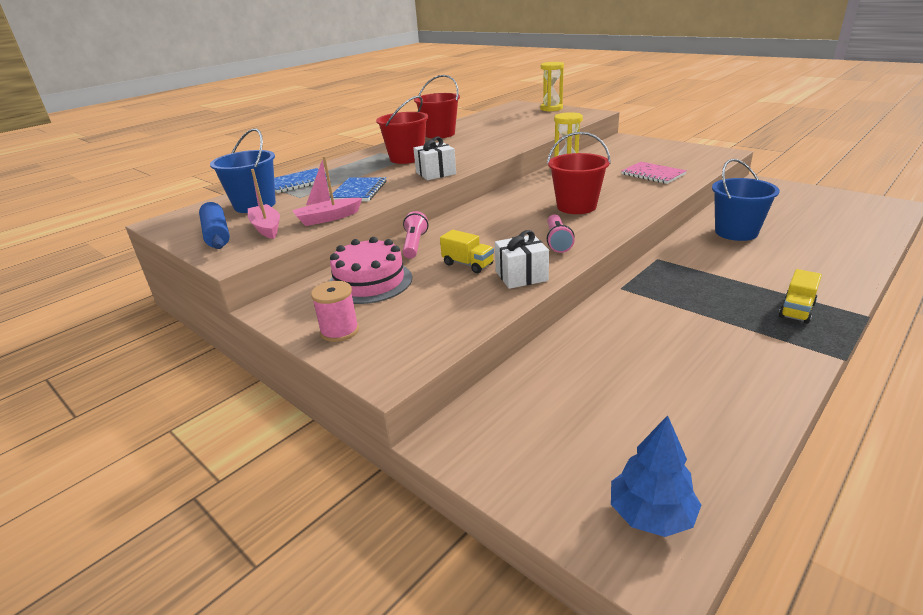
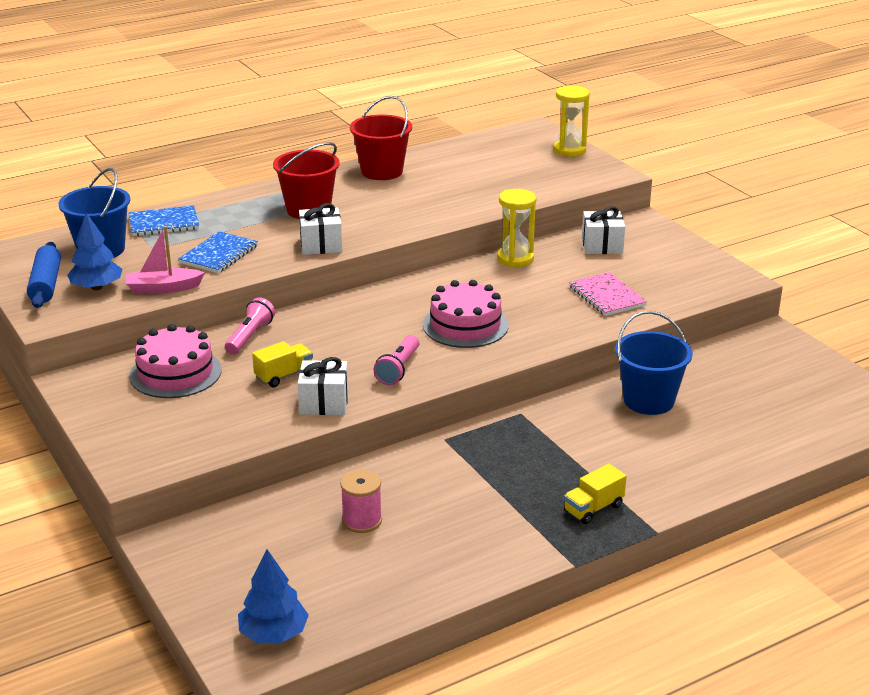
camera: 15 degrees right, 0 degrees up
(266, 228) = (97, 287): pink boat -> blue tree
(339, 331) = (116, 421): pink spool -> pink spool (362, 521)
(468, 264) = (284, 376): yellow truck -> yellow truck turned 90 degrees counterclockwise
(576, 206) = (465, 325): red bucket -> pink cake
(614, 152) = (602, 246): none -> white gift

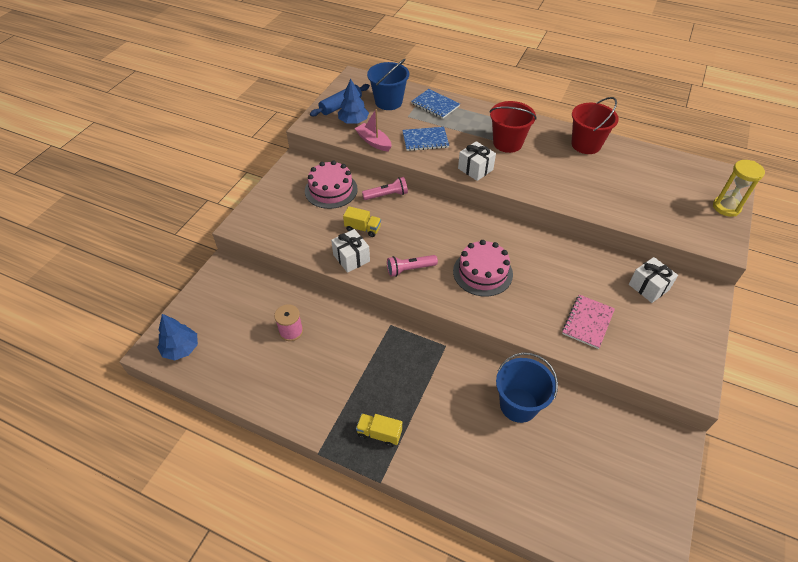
camera: 55 degrees right, 20 degrees up
(515, 259) = (582, 254): yellow hourglass -> none

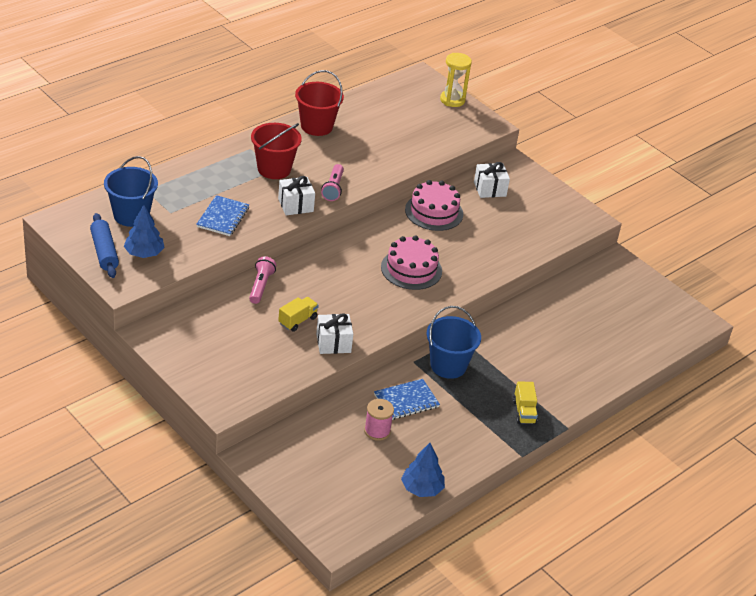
camera: 70 degrees left, 10 degrees down
(181, 349) = (347, 518): blue tree -> blue tree (422, 488)
(331, 190) = (219, 322): pink cake -> pink cake (434, 212)
(373, 142) = (194, 252): pink boat -> none
(379, 434) = (524, 412): yellow truck -> yellow truck turned 45 degrees counterclockwise
(410, 269) = (376, 311): pink flashlight -> pink flashlight (333, 188)
(435, 105) = (168, 186): blue notebook -> blue notebook (406, 401)
(518, 405) = (542, 322): blue bucket -> blue bucket (448, 365)
(588, 322) = (503, 238): pink notebook -> none

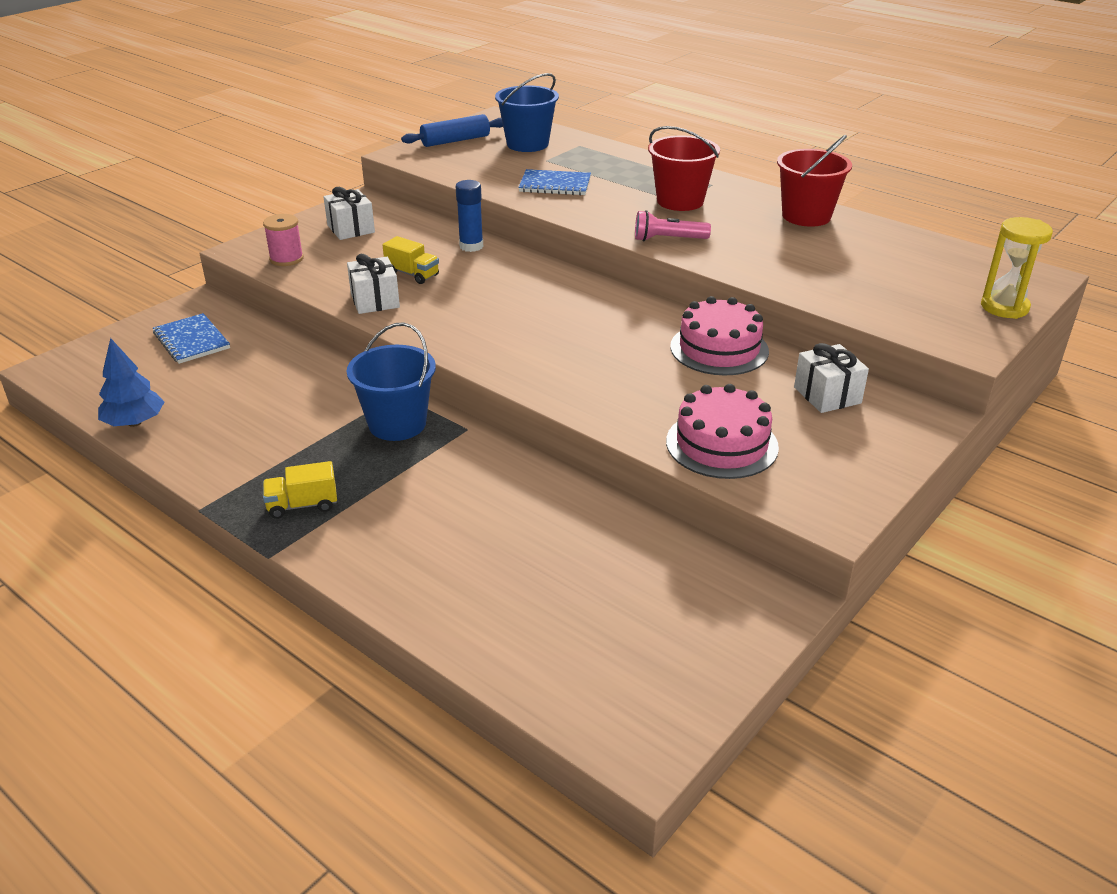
camera: 85 degrees right, 5 degrees down
(144, 253) = (462, 157): blue tree -> none
(261, 286) = (471, 246): pink flashlight -> blue glue stick
(295, 205) = (610, 220): white gift -> white gift (351, 229)
(377, 431) = (249, 378): pink spool -> pink spool (286, 259)
(406, 401) = (312, 395): blue notebook -> blue notebook (192, 340)
(411, 269) = (562, 342): pink cake -> pink cake (722, 444)

